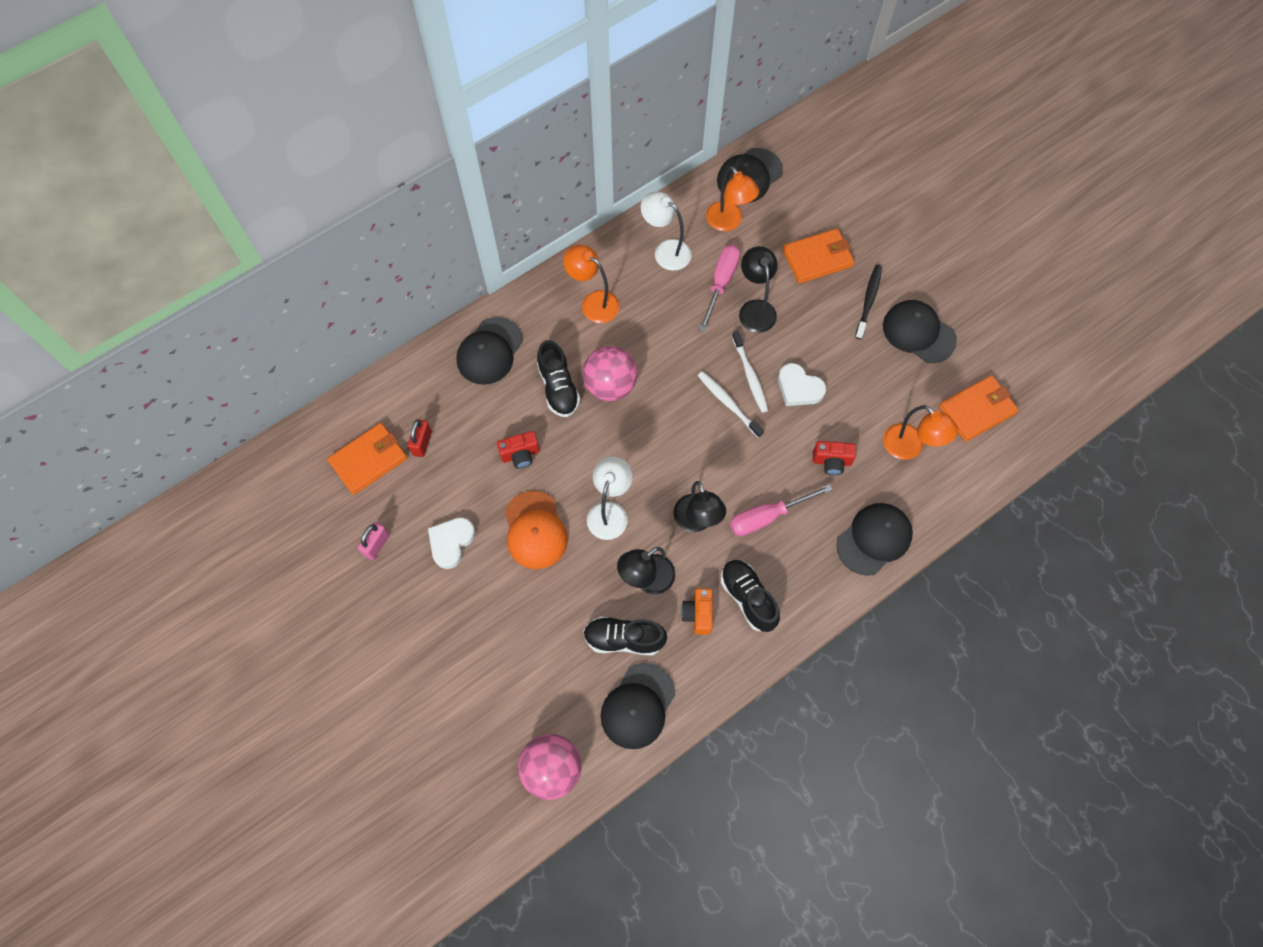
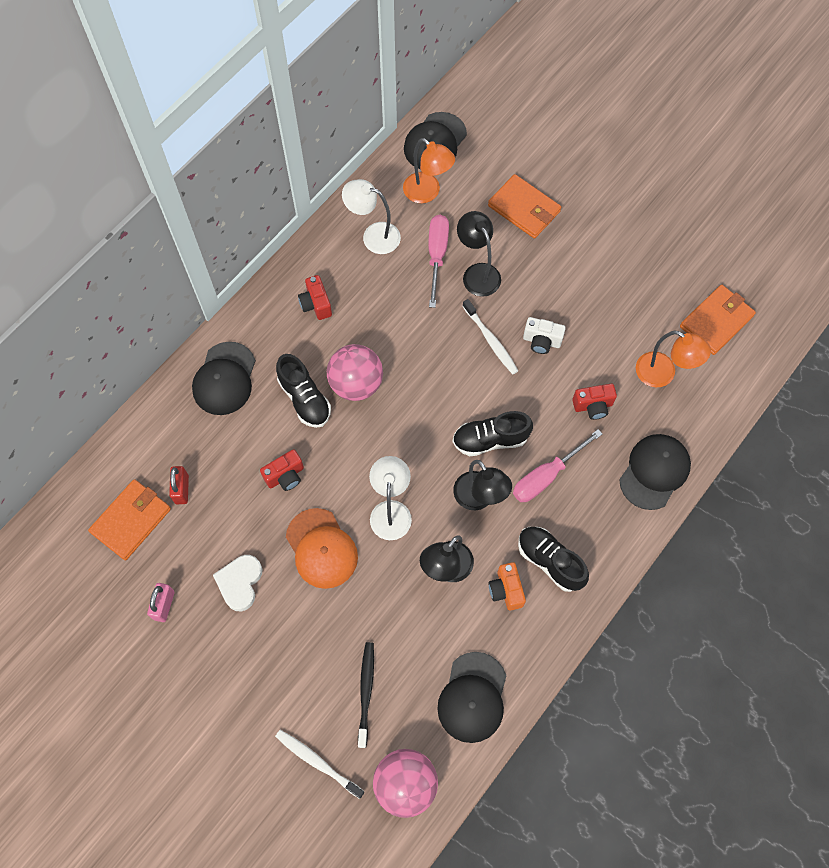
camera: 15 degrees left, 0 degrees up
(593, 302) = (316, 304): orange lamp -> red camera
(624, 639) = (440, 634): black shoe -> black shoe (490, 440)
(728, 404) = (477, 373): white toothbrush -> white toothbrush (318, 762)
(799, 388) = (541, 341): white heart -> white camera
(817, 258) = (524, 209): orange wallet -> orange wallet turned 75 degrees clockwise
(868, 301) = (584, 239): black toothbrush -> black toothbrush (366, 692)
(918, 333) = (640, 259): black cap -> none

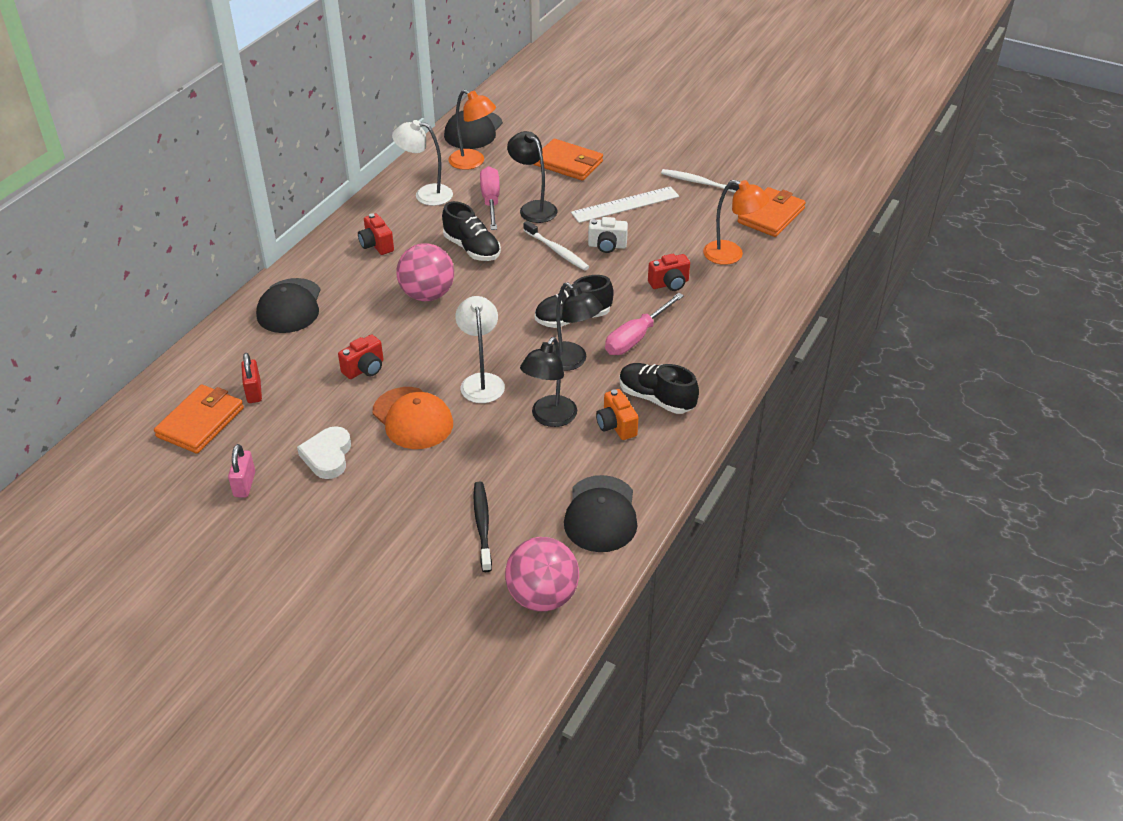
camera: 10 degrees left, 25 degrees down
(304, 399) = (376, 311): black shoe -> black shoe (472, 249)
(318, 762) = (439, 592): white toothbrush -> white toothbrush (700, 183)
(571, 282) = (625, 205): none -> white ruler
(654, 472) = (743, 322): black cap -> none

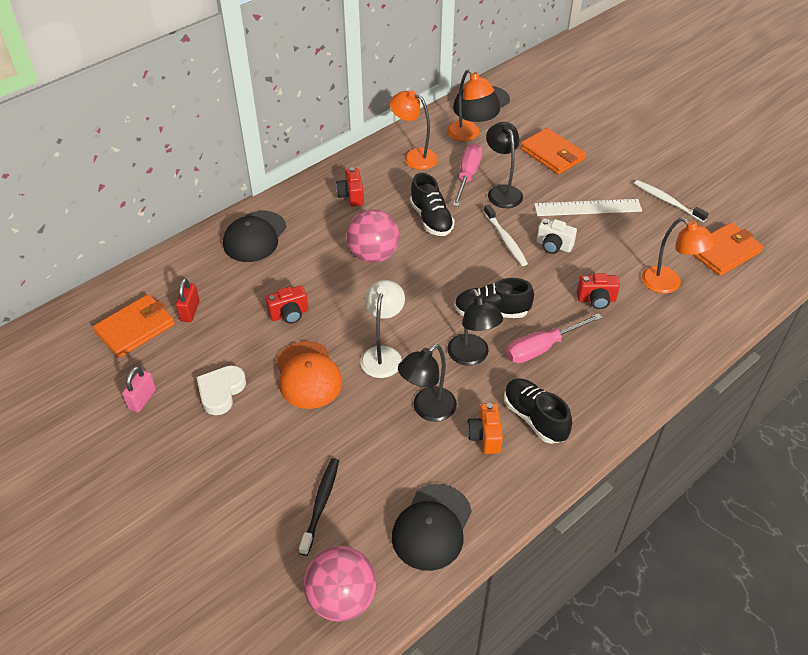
camera: 20 degrees right, 5 degrees up
(426, 194) = (414, 157): white lamp -> orange lamp

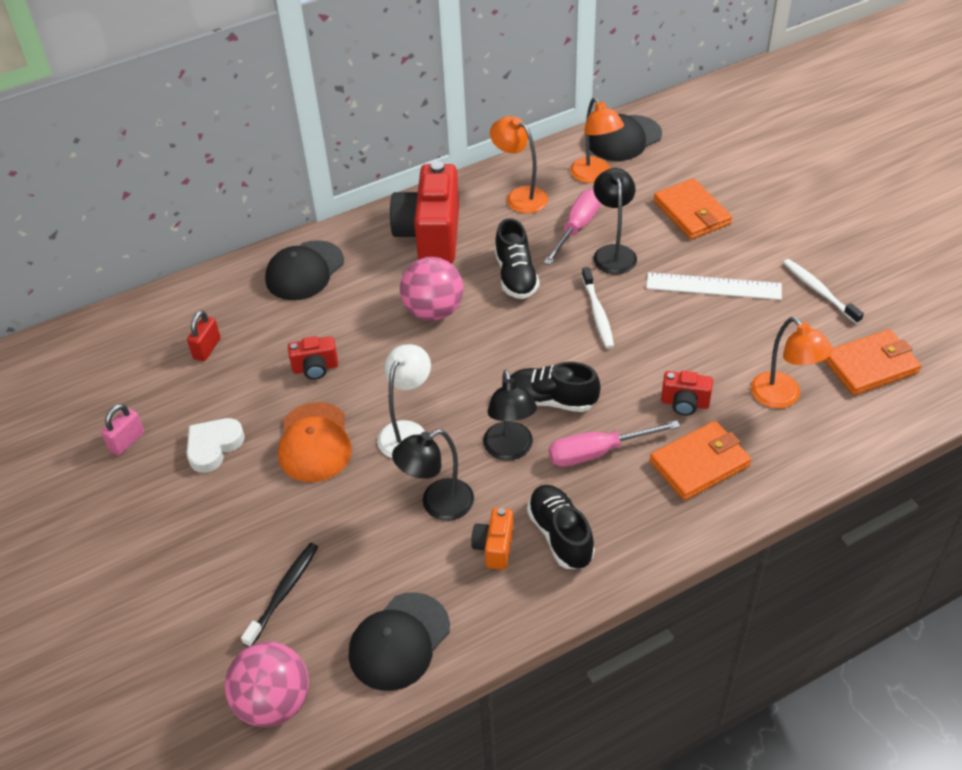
camera: 15 degrees right, 0 degrees up
(135, 328) = (143, 360): orange wallet -> orange wallet (699, 463)
(351, 196) = (430, 235): red camera -> red camera, size x2.15
(553, 246) = (654, 329): white camera -> none

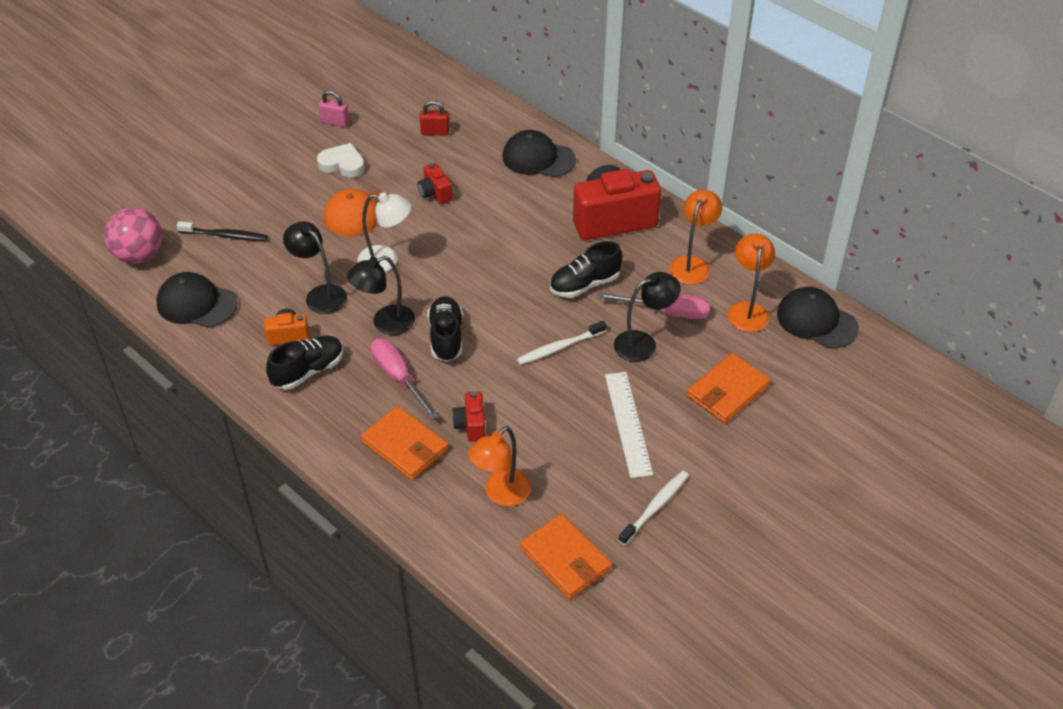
camera: 70 degrees right, 0 degrees up
(433, 311) = (522, 243): pink ball -> none
(594, 176) = (747, 310): orange lamp -> orange lamp turned 135 degrees clockwise

